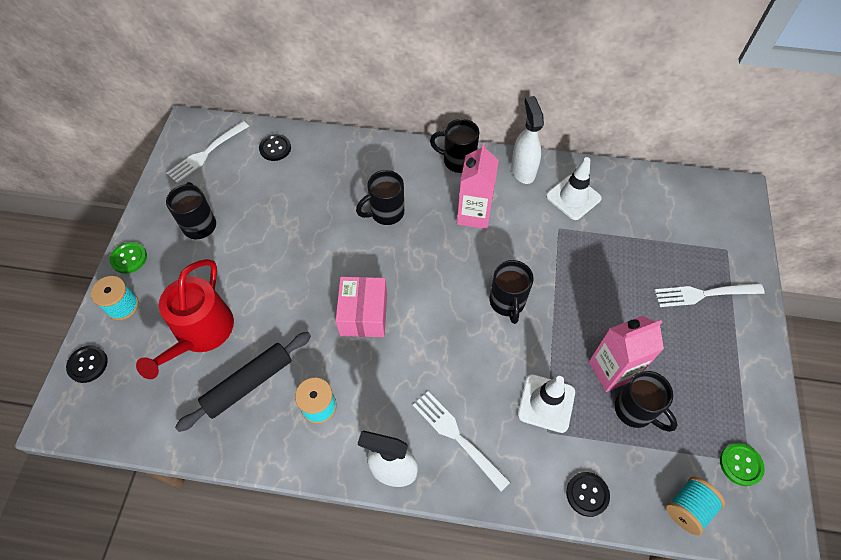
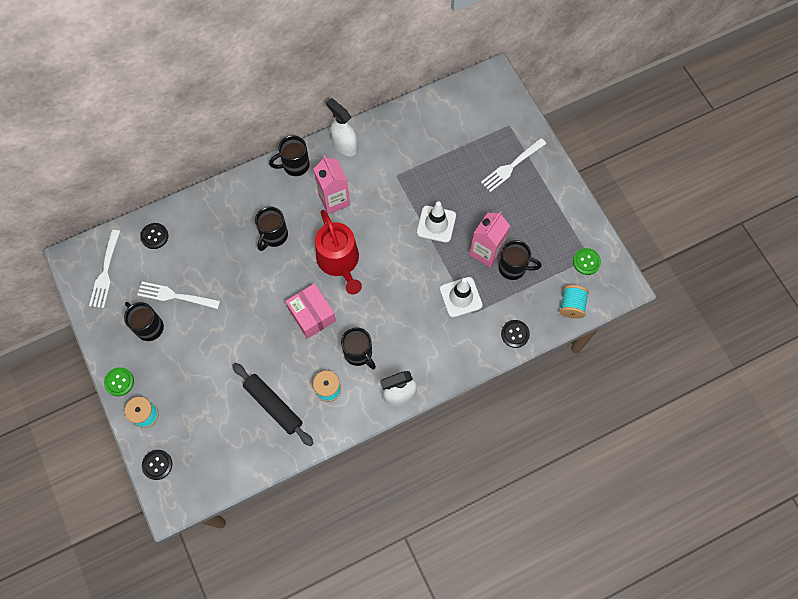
camera: 35 degrees left, 10 degrees up
(200, 333) = (215, 396): red watering can -> red watering can (339, 261)
(248, 384) = (273, 405): black rolling pin -> black rolling pin turned 60 degrees counterclockwise
(458, 437) = (423, 351): white fork -> white fork (176, 296)
(507, 302) = (397, 248): black mug -> black mug (359, 353)
(573, 197) = (391, 146): white traffic cone -> white traffic cone (436, 224)

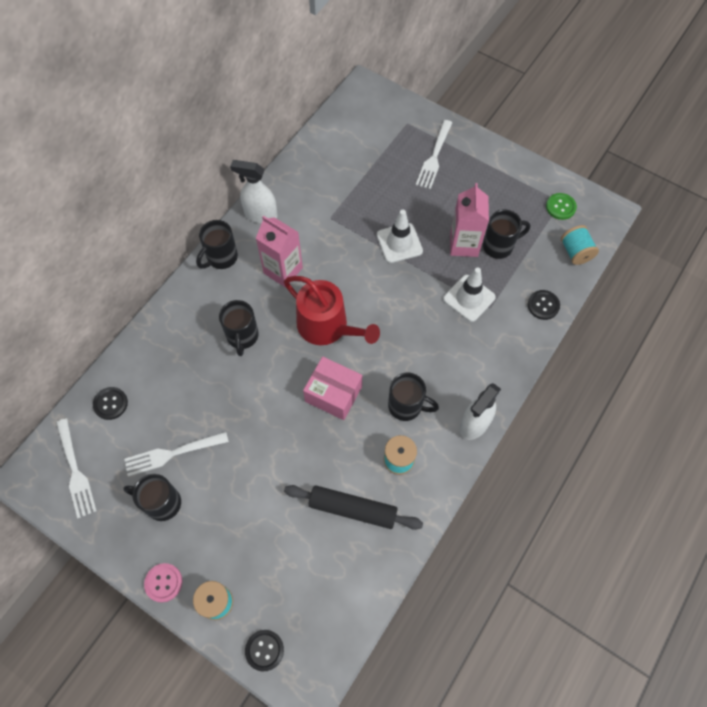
camera: 30 degrees left, 5 degrees down
(119, 382) = (163, 582): green button -> pink button

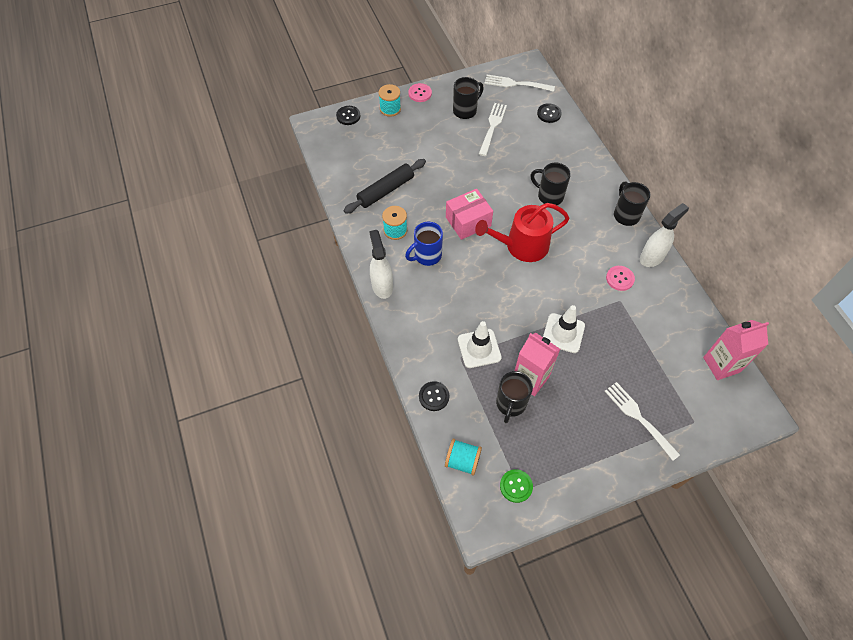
camera: 125 degrees right, 5 degrees down
(283, 270) = (589, 245): pink carton -> pink carton (721, 364)
(305, 228) = (620, 279): none -> pink button
(406, 406) = (427, 256): black mug -> blue mug

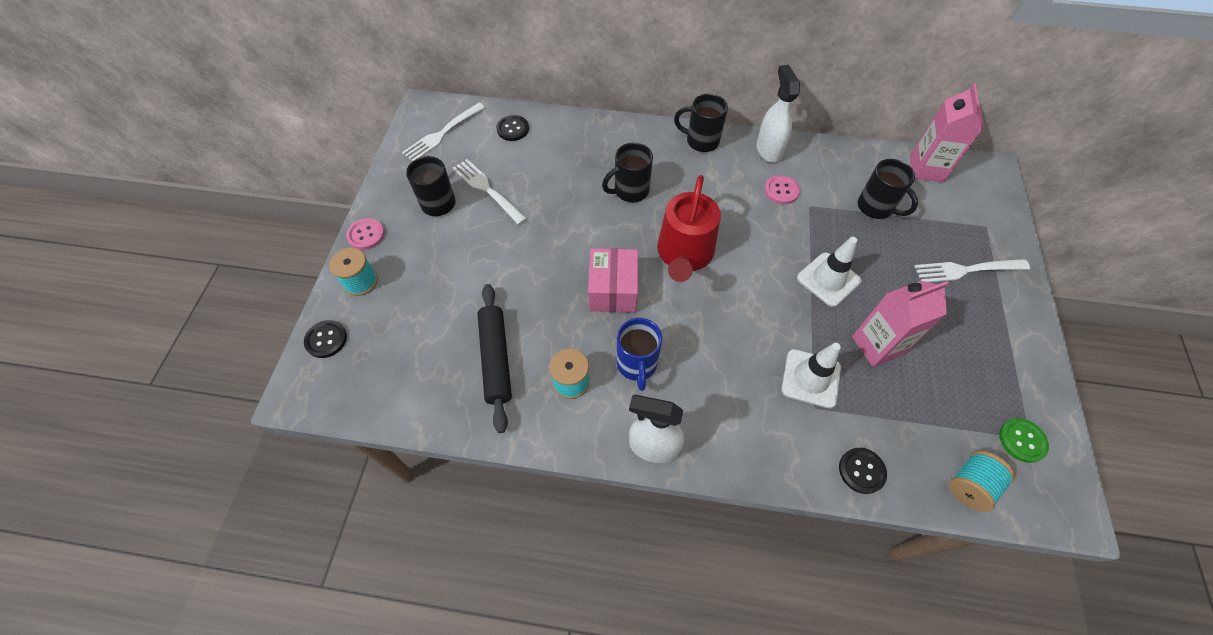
camera: 60 degrees left, 0 degrees up
(510, 404) = (905, 386): black mug -> black mug (876, 207)

